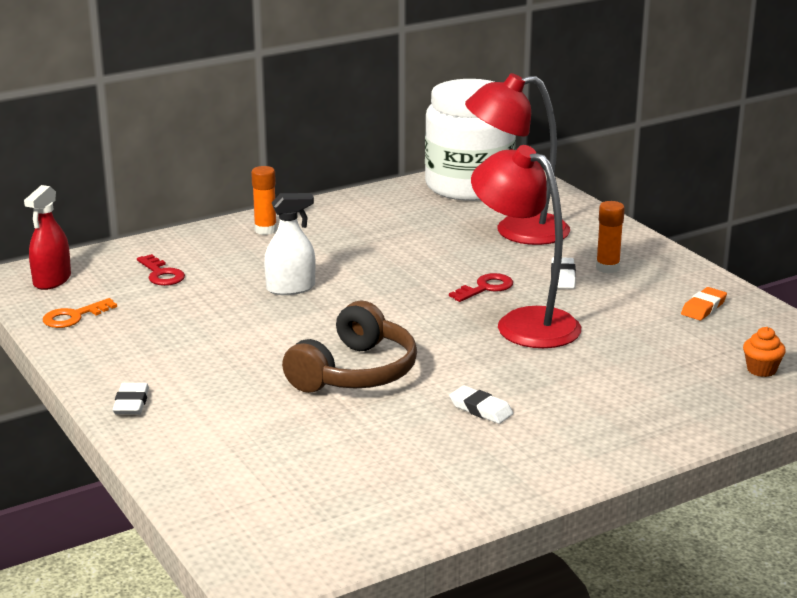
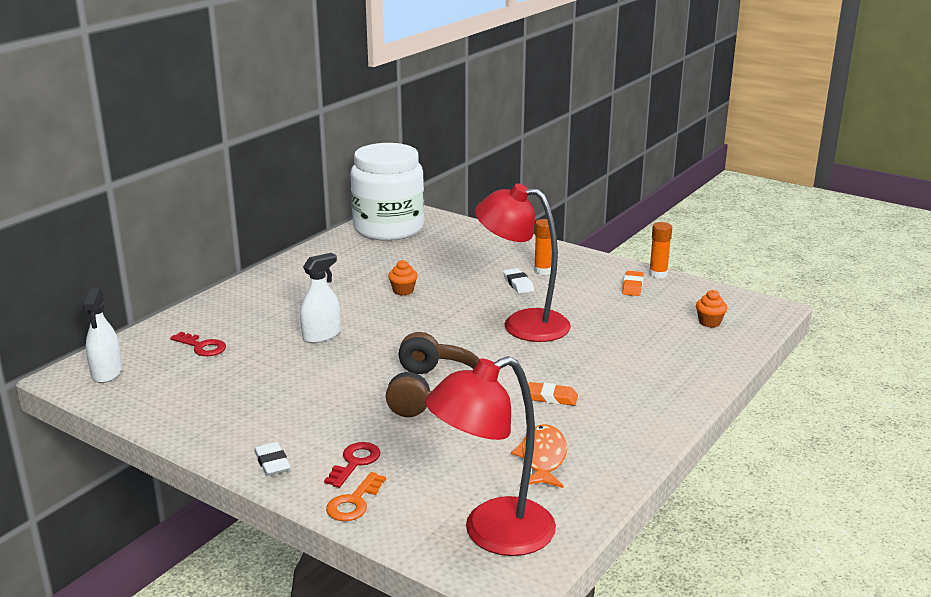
camera: 25 degrees left, 0 degrees up
(52, 280) = (107, 372): red spray bottle -> white spray bottle
(74, 317) = (155, 400): orange key -> orange key (354, 502)
(265, 230) = (259, 292): orange glue stick -> orange glue stick (658, 274)
(409, 469) = (542, 458): none -> orange fish
(421, 259) = (403, 291): none -> orange cupcake
(480, 409) = (551, 397): white eraser -> orange eraser
(485, 288) = (471, 303): red key -> red key (355, 462)
(516, 231) = (454, 256): red lamp -> red lamp (492, 534)

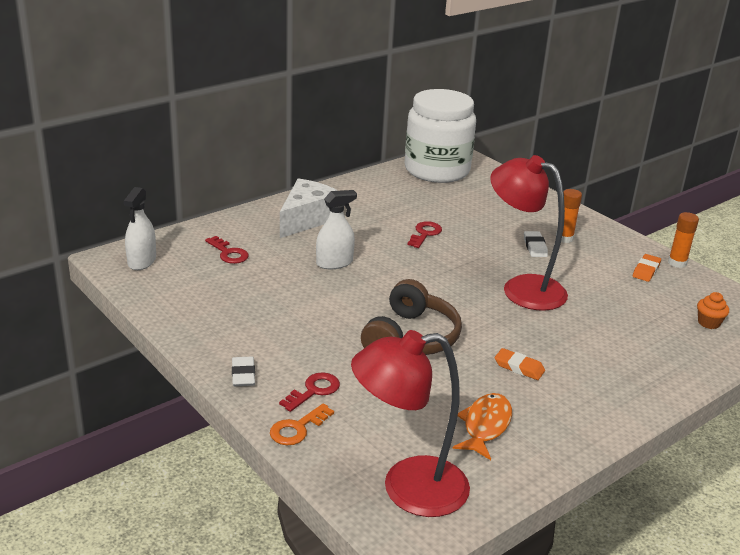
camera: 15 degrees right, 5 degrees up
(273, 298) = (307, 219): none -> white cheese
(403, 291) = (425, 234): orange cupcake -> red key

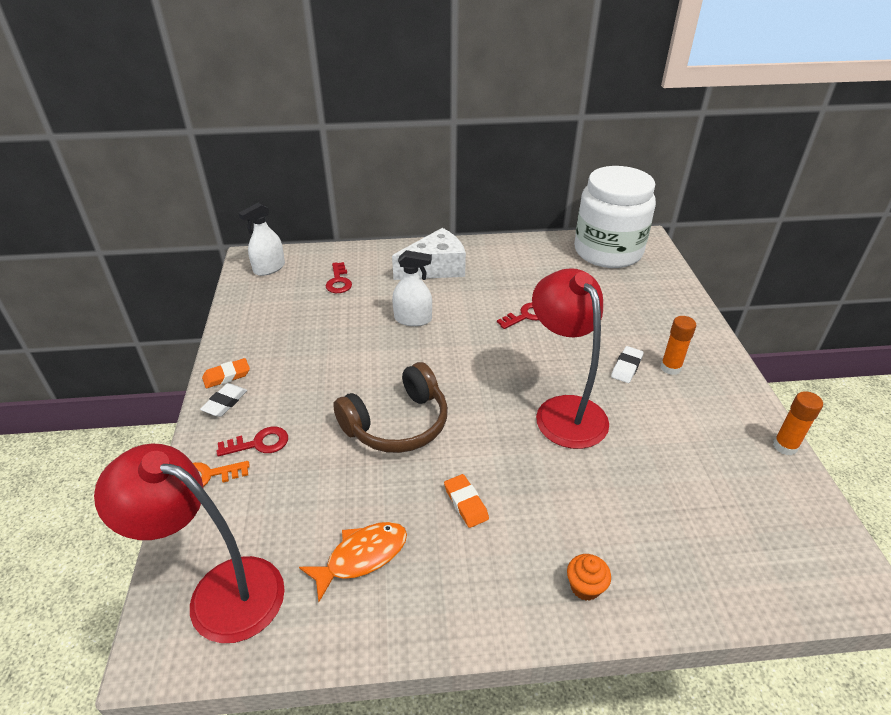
camera: 35 degrees right, 10 degrees up
(646, 270) = (733, 441): orange eraser -> orange eraser (226, 376)
(708, 323) = (751, 544): orange cupcake -> orange cupcake (585, 587)

